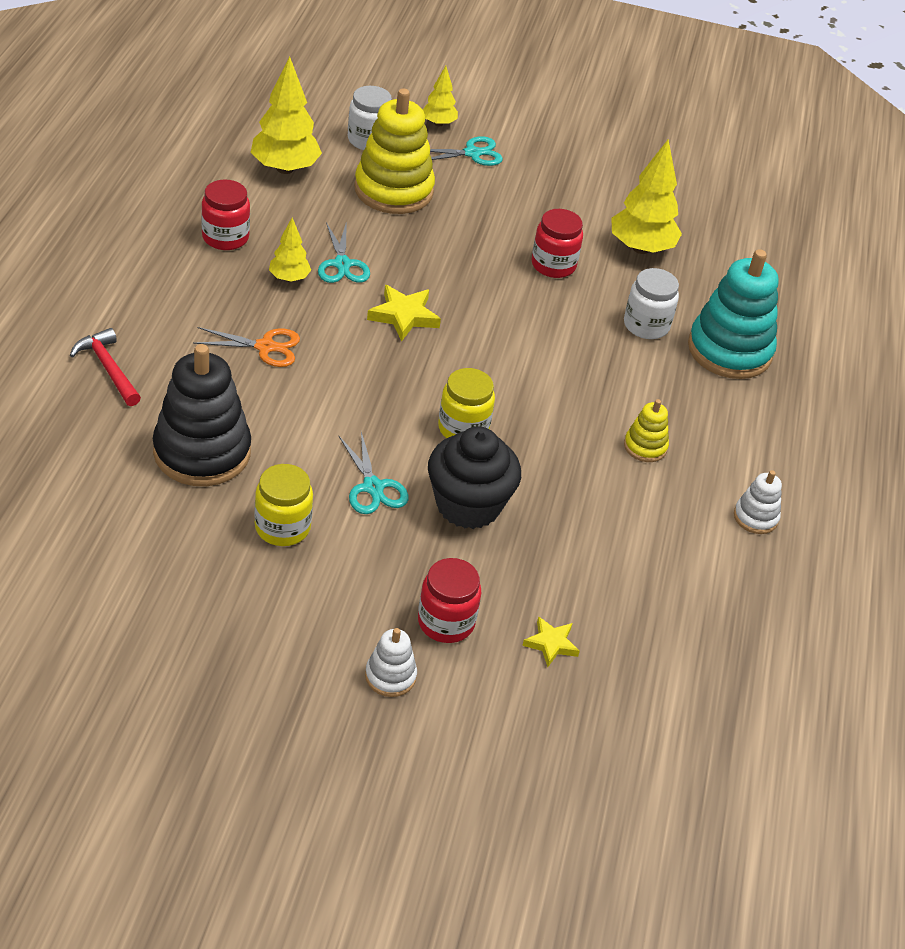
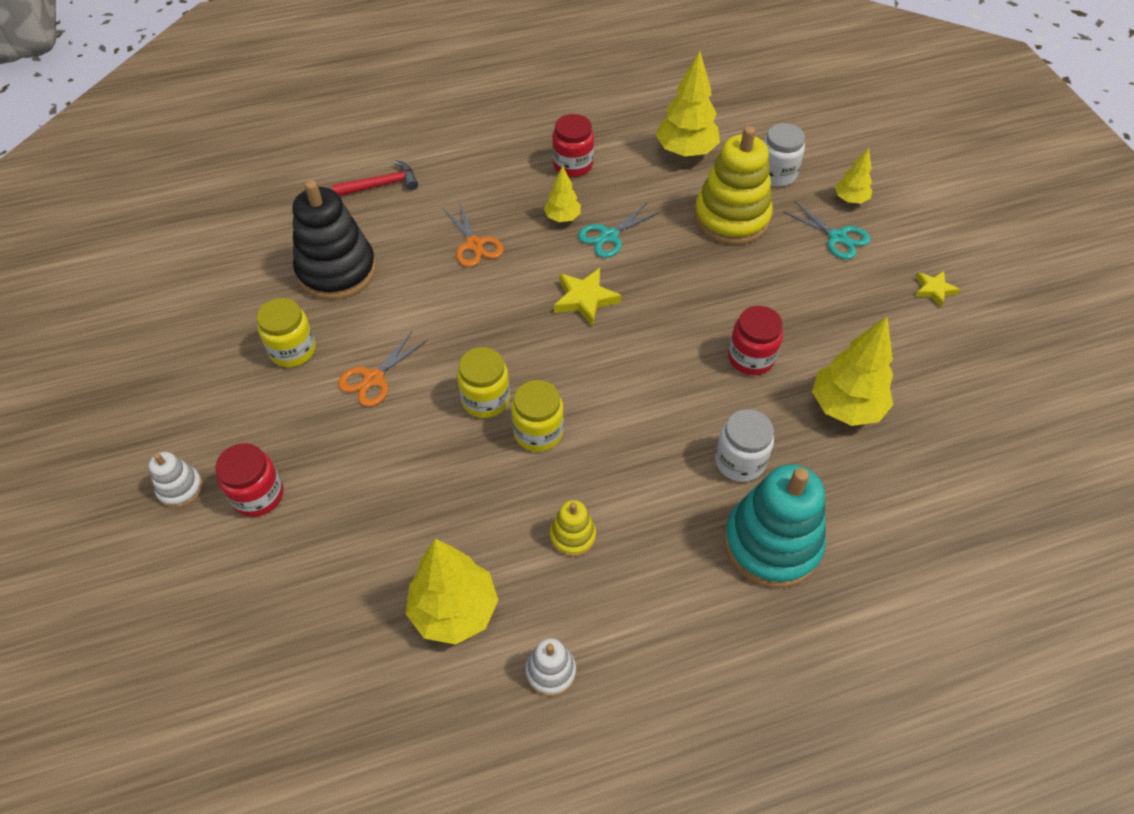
camera: 65 degrees right, 10 degrees up
(108, 368) = (381, 185): red hammer -> red hammer turned 45 degrees clockwise
(373, 487) = (373, 378): turquoise scissors -> orange scissors
(468, 505) = (399, 446): black cupcake -> none
(526, 415) = (538, 432): none -> yellow jar
(551, 644) = (278, 578): yellow star -> yellow star (934, 290)
(664, 546) = (454, 611): none -> yellow tree

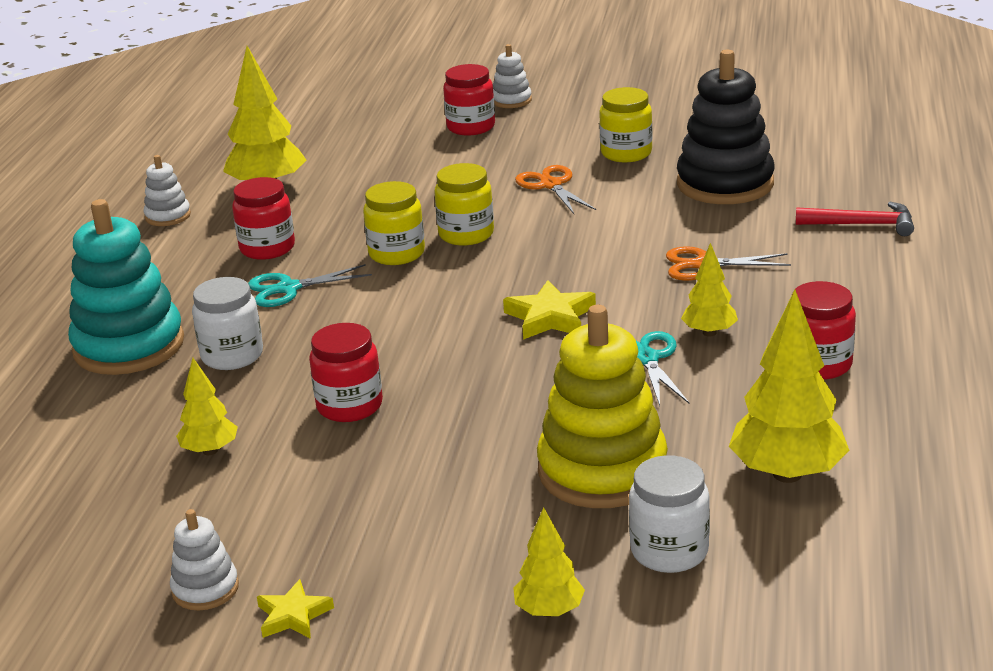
camera: 120 degrees right, 25 degrees down
(381, 185) = (862, 224): red hammer -> red hammer turned 90 degrees counterclockwise
(572, 536) = (267, 248): yellow stacking toy -> red jar
(837, 237) = (479, 560): turquoise scissors -> turquoise scissors (288, 289)
(846, 407) = (210, 451): yellow tree -> yellow tree, size x0.55
(949, 337) = (205, 589): none -> white stacking toy

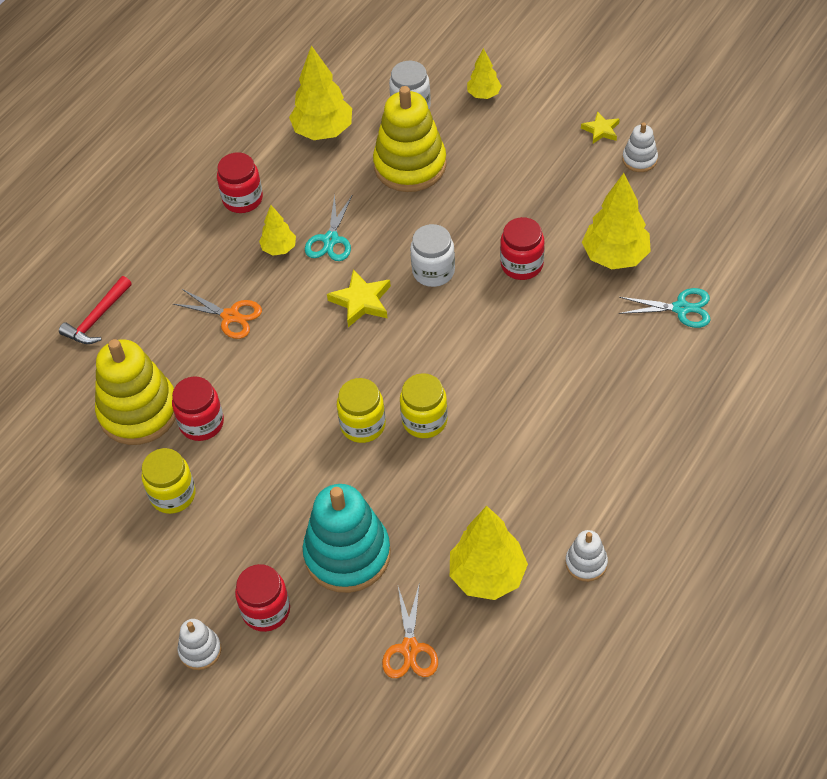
camera: 155 degrees left, 25 degrees up
(129, 346) = (648, 382): turquoise stacking toy -> turquoise stacking toy (347, 554)
(210, 451) = (615, 257): yellow tree -> yellow tree, size x1.81
(232, 355) = (580, 343): white jar -> white jar (433, 271)
(267, 248) = (517, 471): red jar -> red jar (201, 423)
(288, 289) = (519, 407): turquoise scissors -> turquoise scissors (681, 308)
(551, 185) = (261, 470): orange scissors -> orange scissors (410, 648)
(725, 184) = (138, 411): black stacking toy -> yellow stacking toy
(862, 224) = (97, 318): red hammer -> red hammer turned 90 degrees counterclockwise

